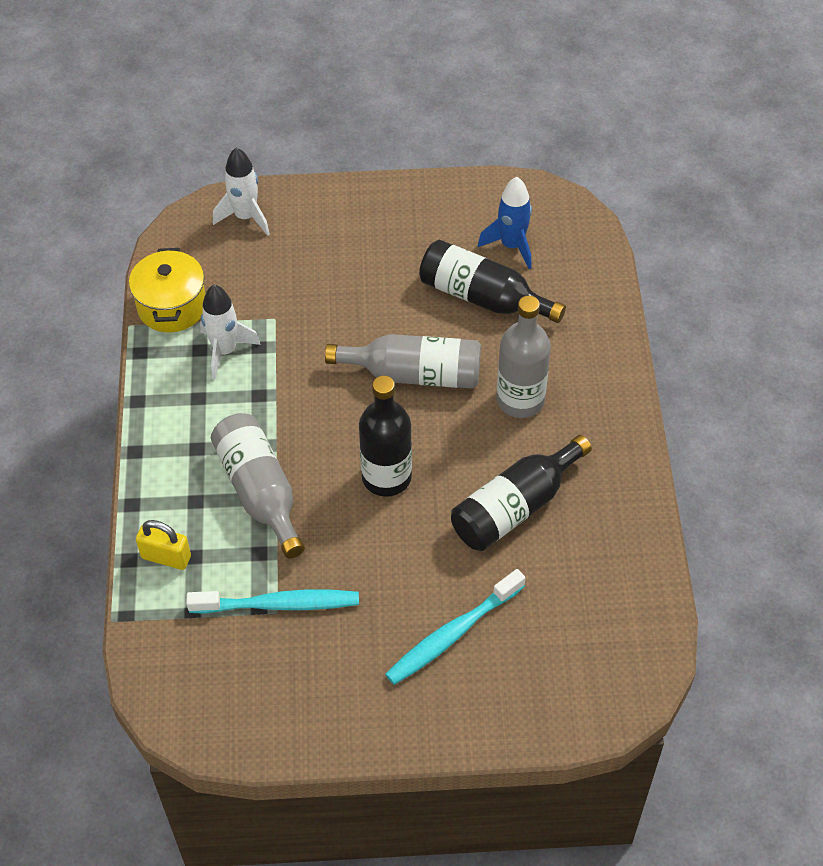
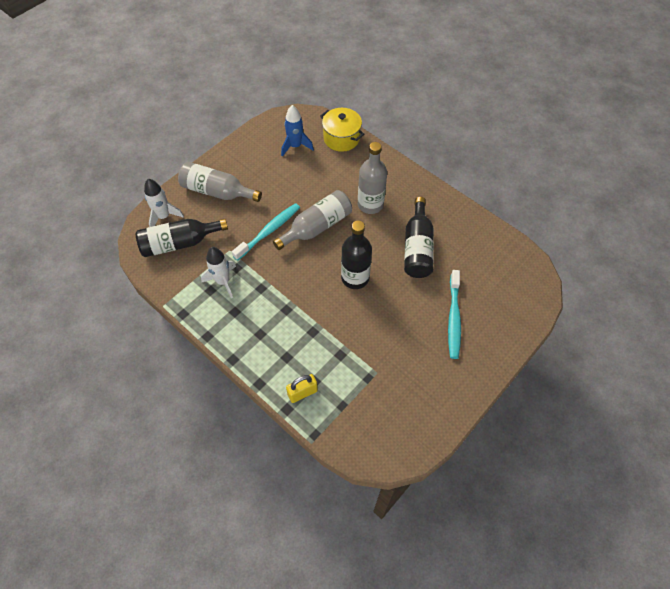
camera: 45 degrees left, 5 degrees up
(172, 306) = (174, 281): yellow pot -> yellow pot (341, 138)
(260, 491) = (310, 328): grey bottle -> grey bottle (217, 191)
(278, 604) = (373, 369): turquoise toothbrush -> turquoise toothbrush (268, 231)
(482, 297) = (308, 175): black bottle -> black bottle (179, 243)

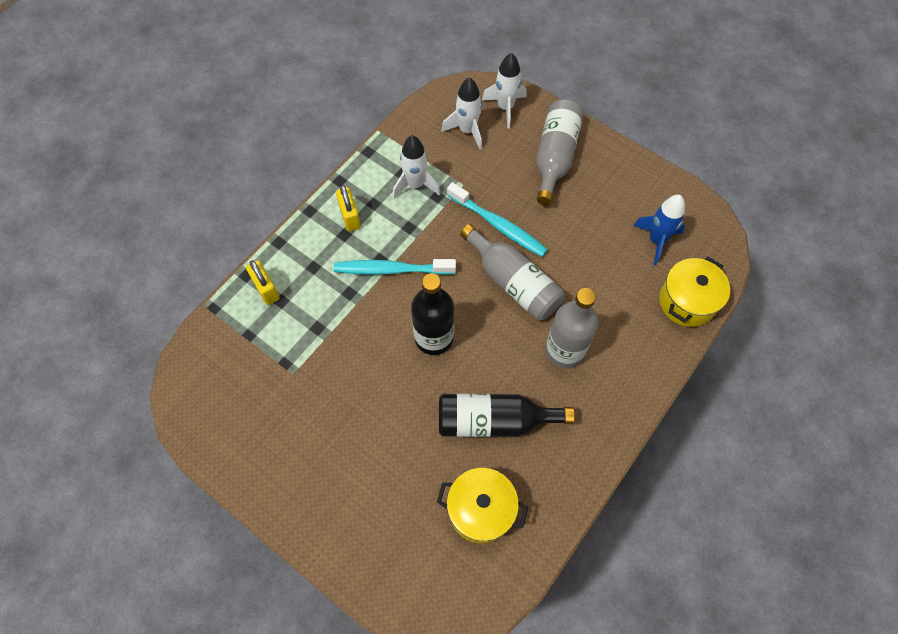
camera: 85 degrees right, 5 degrees up
(179, 243) = (467, 130): black bottle -> white rocket
(244, 329) = (350, 217): none -> yellow padlock
(453, 317) = (378, 474): turquoise toothbrush -> turquoise toothbrush (392, 269)
(476, 260) = (481, 510): none -> yellow pot

